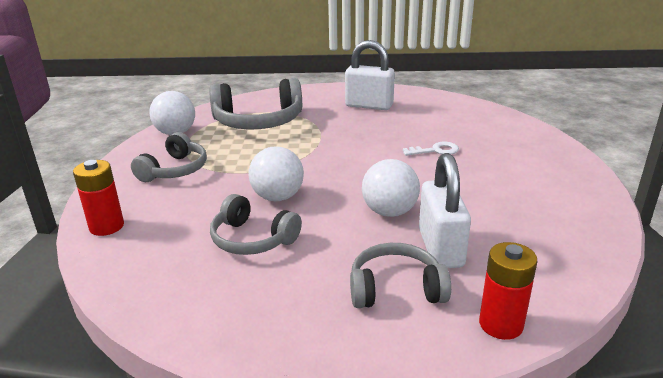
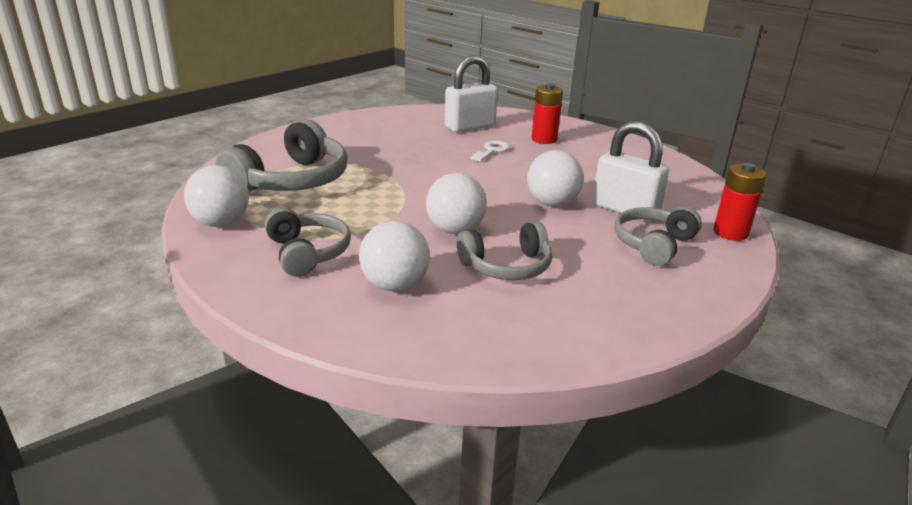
camera: 50 degrees left, 0 degrees up
(106, 226) = (360, 327): red battery -> red battery (544, 139)
(170, 213) = (395, 285): none -> white ball
(369, 105) = (367, 134): white padlock -> white padlock (470, 127)

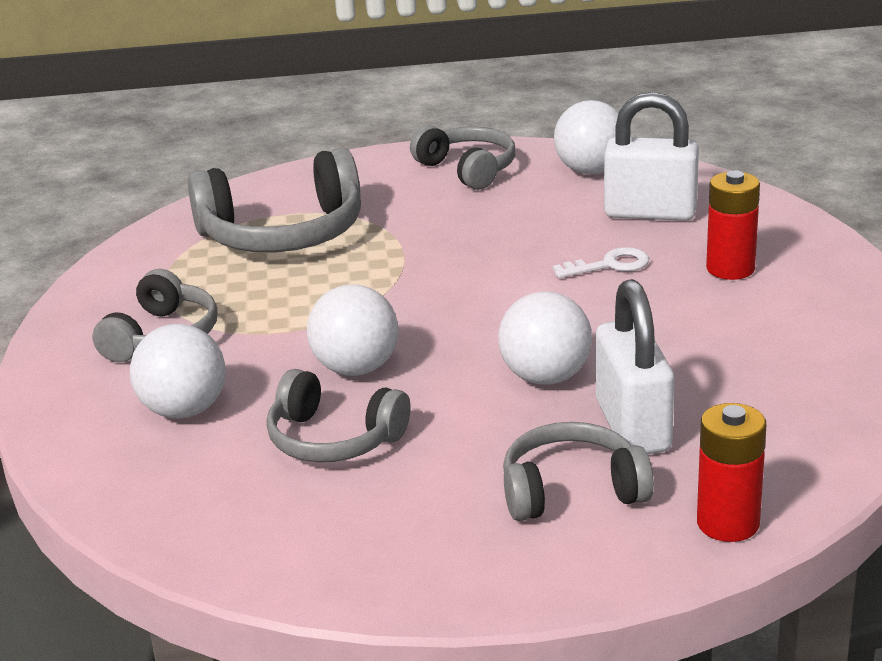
camera: 45 degrees right, 0 degrees up
(221, 223) = (137, 268): white ball -> white ball (590, 170)
(347, 129) = (468, 169): none -> grey headphones

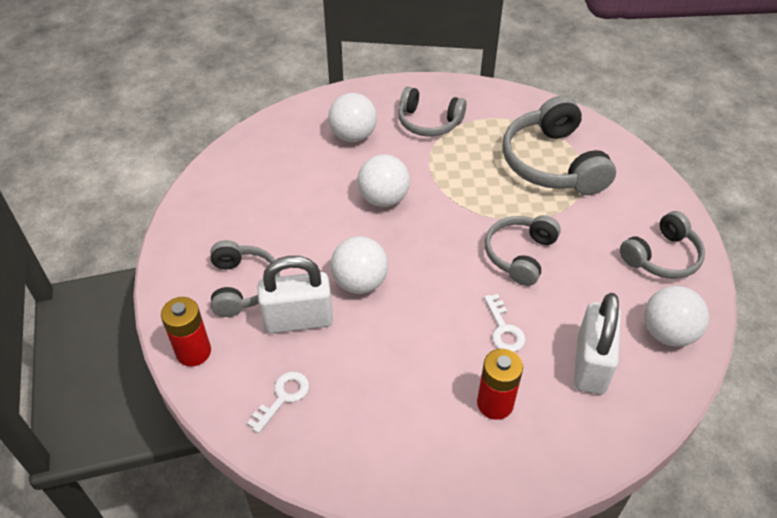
camera: 90 degrees right, 20 degrees up
(333, 439) = (314, 191): grey headphones -> grey headphones (520, 255)
(782, 425) = (283, 397): none -> white key

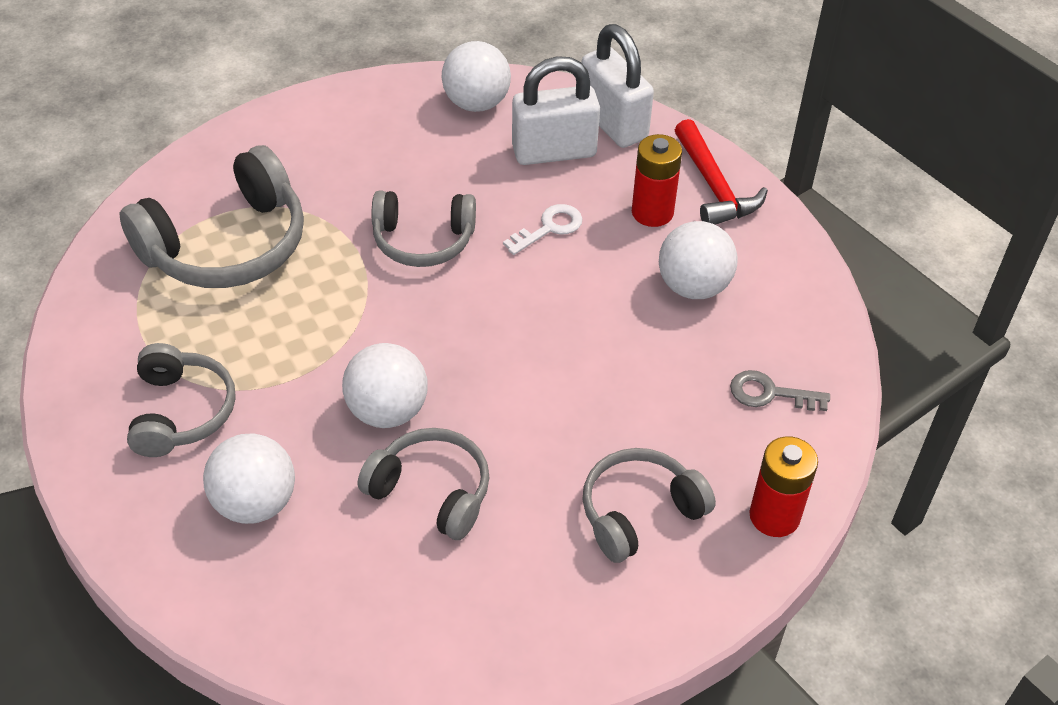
camera: 115 degrees left, 0 degrees up
(283, 397) = (770, 393): white key -> grey key
(298, 320) = (655, 424): white padlock -> white padlock (613, 123)
(360, 282) = (558, 383): white ball -> white ball (693, 286)
(509, 464) = (714, 186): none -> red hammer
(662, 257) = (362, 121): grey headphones -> grey headphones (431, 492)

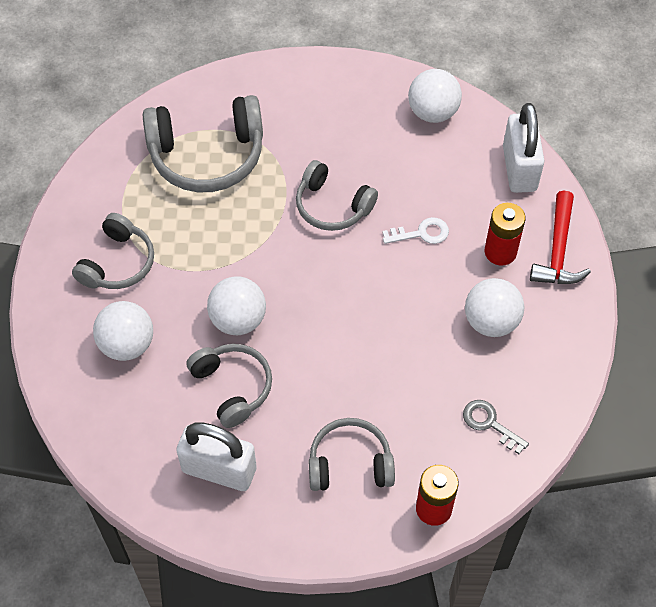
camera: 30 degrees right, 10 degrees up
(554, 152) = (462, 174): white padlock -> white padlock (219, 470)

